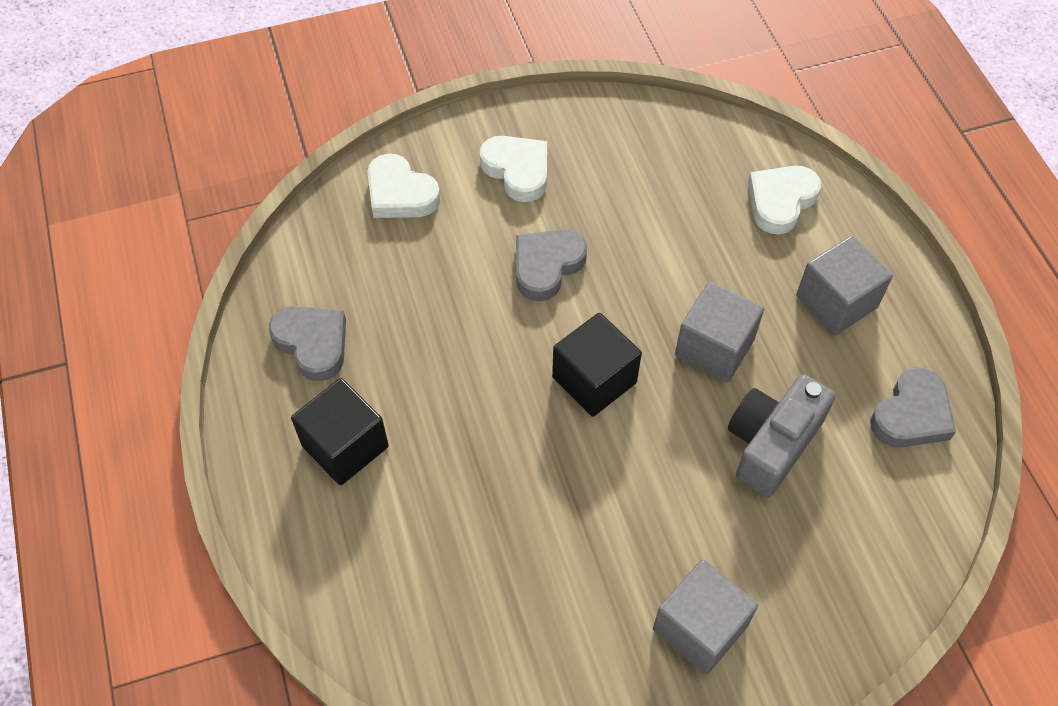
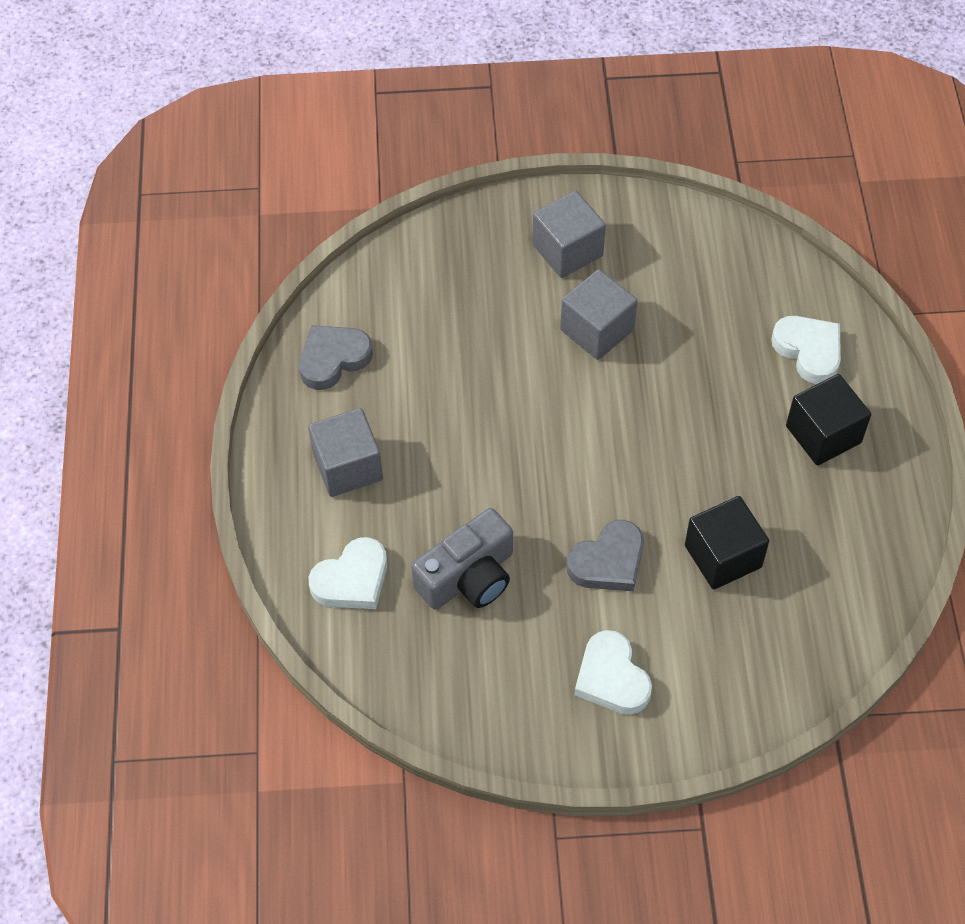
camera: 165 degrees left, 0 degrees up
(312, 343) = (846, 532): grey heart -> none
(400, 193) = (742, 678): white heart -> white heart (809, 351)
(594, 380) = (593, 444): black cube -> black cube (723, 556)
(714, 347) = (476, 449): grey cube -> grey cube (597, 330)
(771, 443) = (460, 361): grey camera -> grey camera (468, 577)

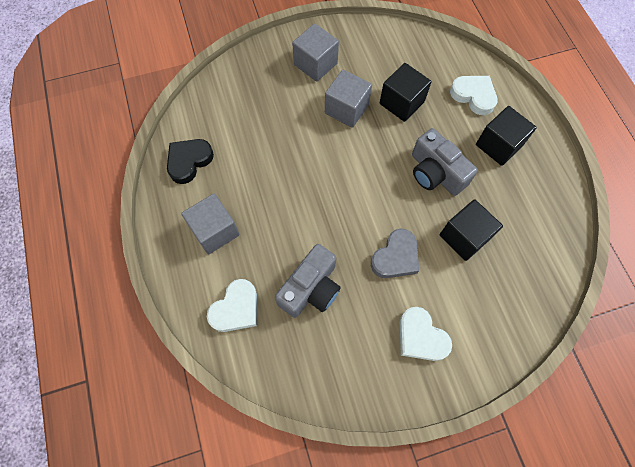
camera: 15 degrees left, 10 degrees up
(333, 359) = (189, 161): grey heart -> black heart
(688, 338) = (401, 103): none -> black cube
(708, 454) = (435, 173): none -> grey camera

